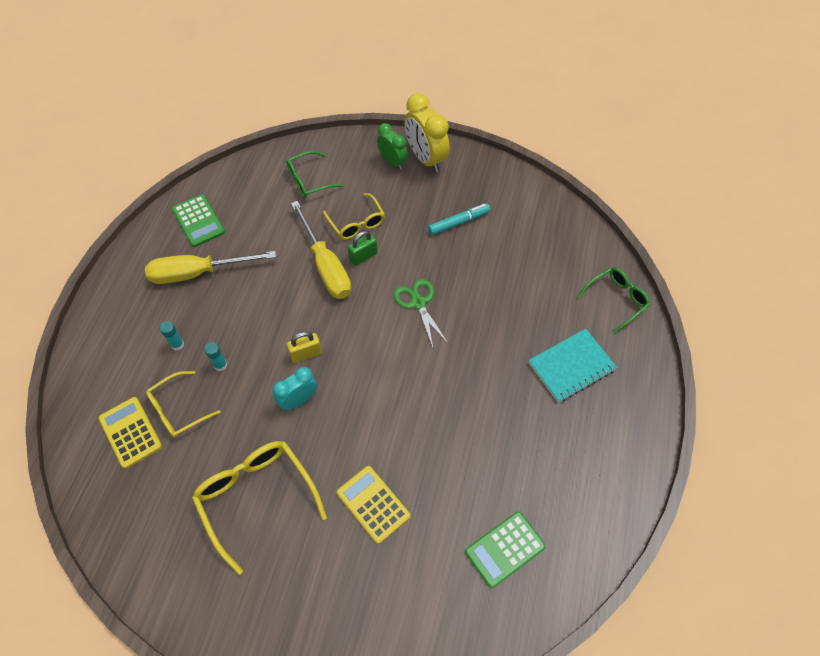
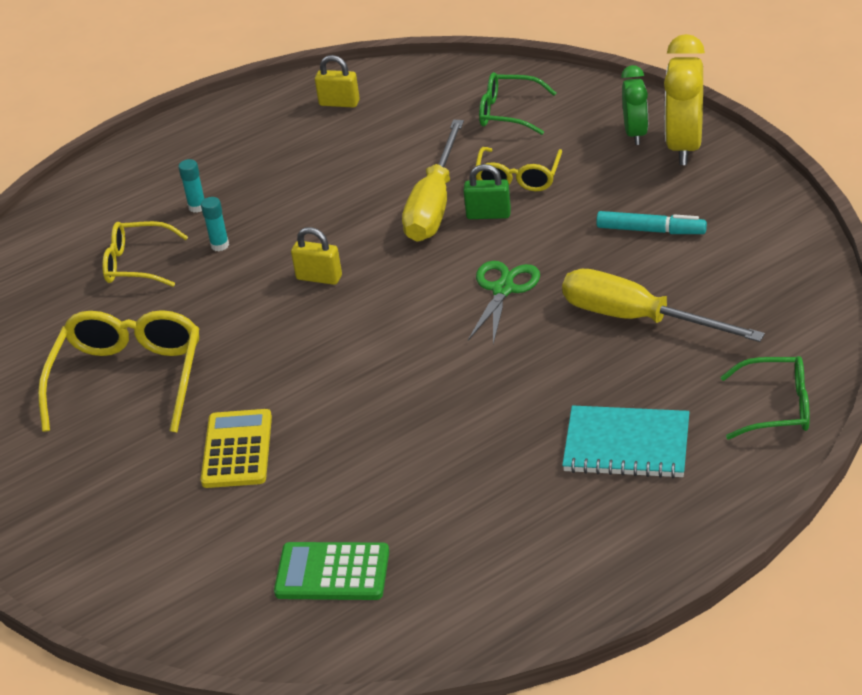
camera: 45 degrees right, 20 degrees down
(130, 432) = (74, 261): yellow calculator -> none
(198, 221) = (339, 103): green calculator -> yellow padlock
(198, 273) = (287, 151): yellow screwdriver -> yellow screwdriver (637, 318)
(298, 400) = (264, 316): turquoise clock -> none

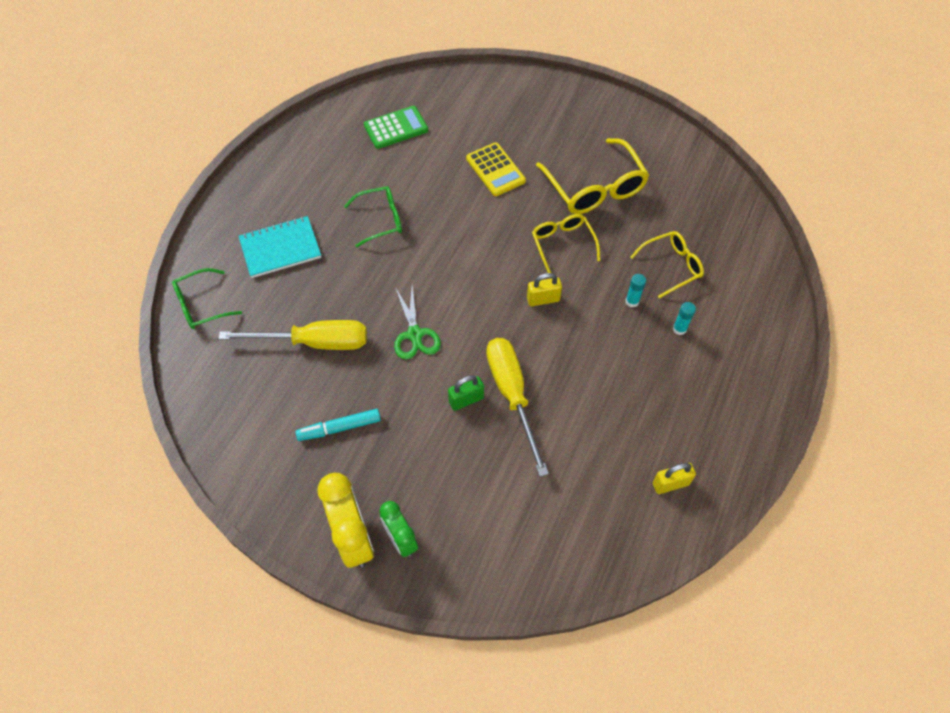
camera: 145 degrees right, 20 degrees up
(509, 113) = (520, 526): green glasses -> green glasses (380, 220)
(518, 177) = (467, 448): yellow glasses -> yellow glasses (563, 245)

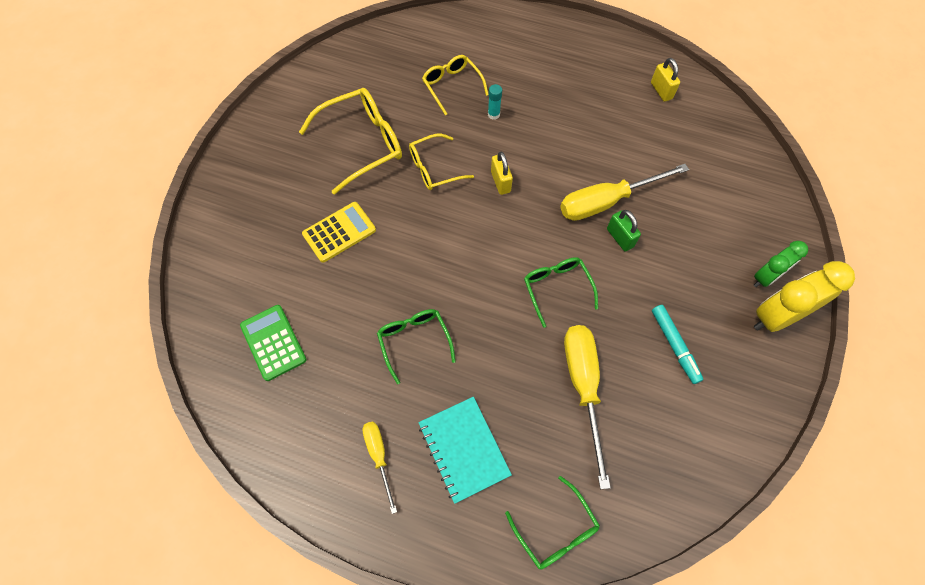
camera: 95 degrees left, 5 degrees up
(288, 193) = (379, 456): none -> yellow screwdriver
(415, 334) = (557, 289): green scissors -> green glasses
(679, 329) = (517, 82): turquoise glue stick -> none

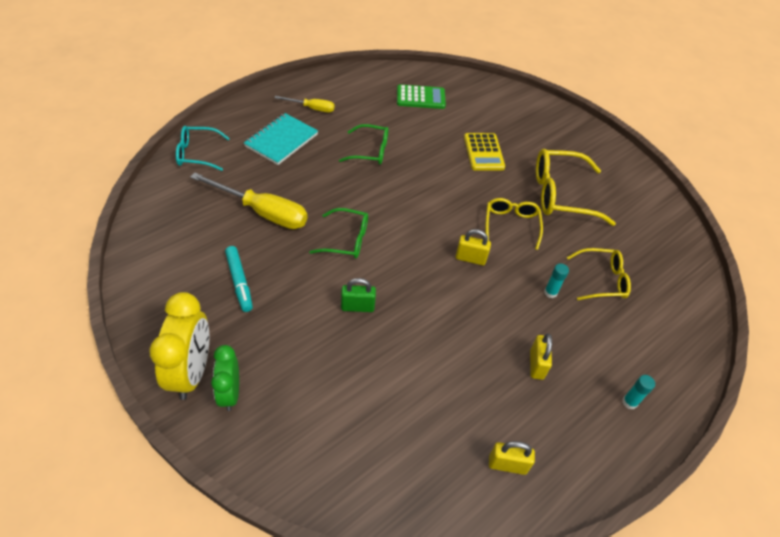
camera: 115 degrees right, 15 degrees down
(361, 144) = (562, 195): yellow glasses -> yellow glasses turned 90 degrees clockwise
(463, 449) = (281, 140): turquoise notebook -> turquoise notebook turned 60 degrees counterclockwise
(555, 529) = (198, 154): green glasses -> turquoise glasses
(557, 43) = (629, 402): none -> turquoise glue stick
(571, 101) = (536, 364): none -> yellow padlock
(607, 201) = (400, 320): yellow screwdriver -> none
(674, 345) = (239, 282): turquoise marker -> turquoise marker turned 120 degrees counterclockwise

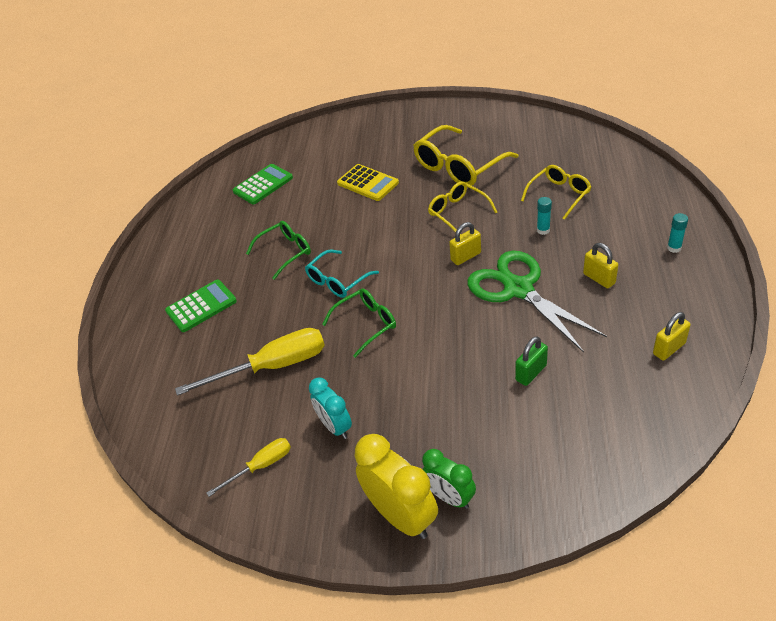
camera: 35 degrees left, 5 degrees down
(198, 154) = (144, 378): turquoise glasses -> turquoise glasses (338, 280)
(239, 282) = (335, 426): turquoise marker -> turquoise clock
(281, 140) = (201, 306): turquoise notebook -> green calculator
(312, 108) = (188, 263): yellow screwdriver -> yellow screwdriver (261, 466)
(357, 307) = (443, 357): green padlock -> green padlock (531, 373)
(470, 314) = (518, 289): none -> green scissors

